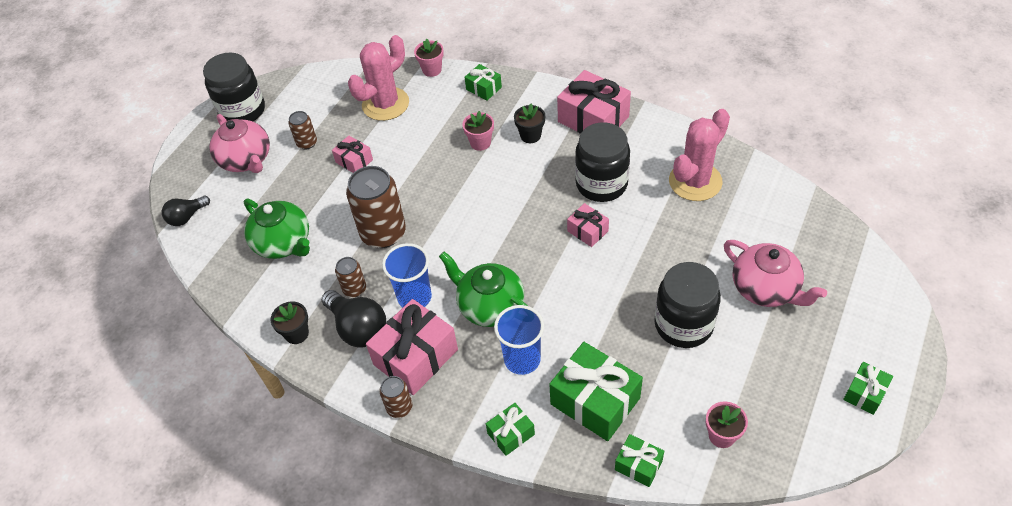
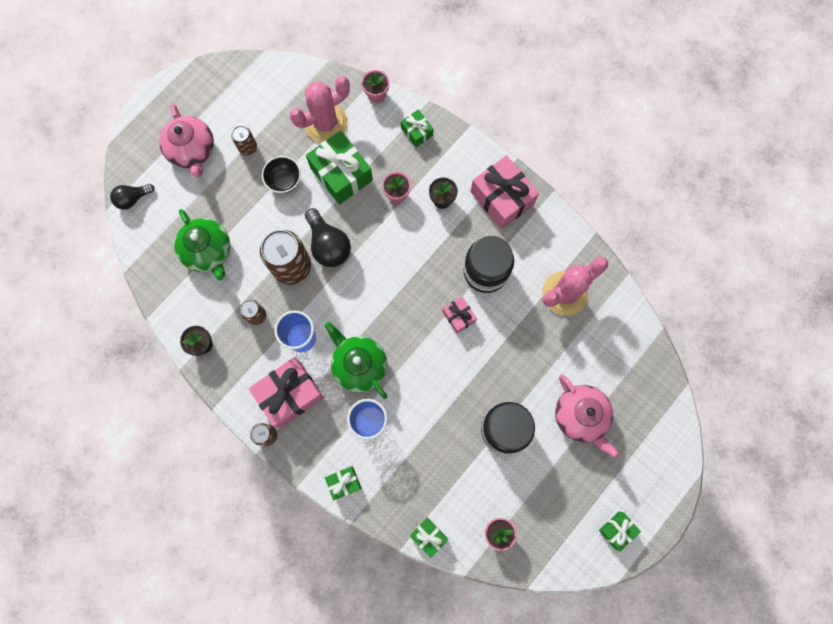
camera: 10 degrees right, 25 degrees up
(242, 111) = (198, 92): black jar -> none
(354, 161) = (284, 181): pink gift -> black bowl
(358, 328) = (251, 354): black light bulb -> black light bulb (328, 245)
(595, 401) = (414, 474): green gift -> green gift (341, 174)

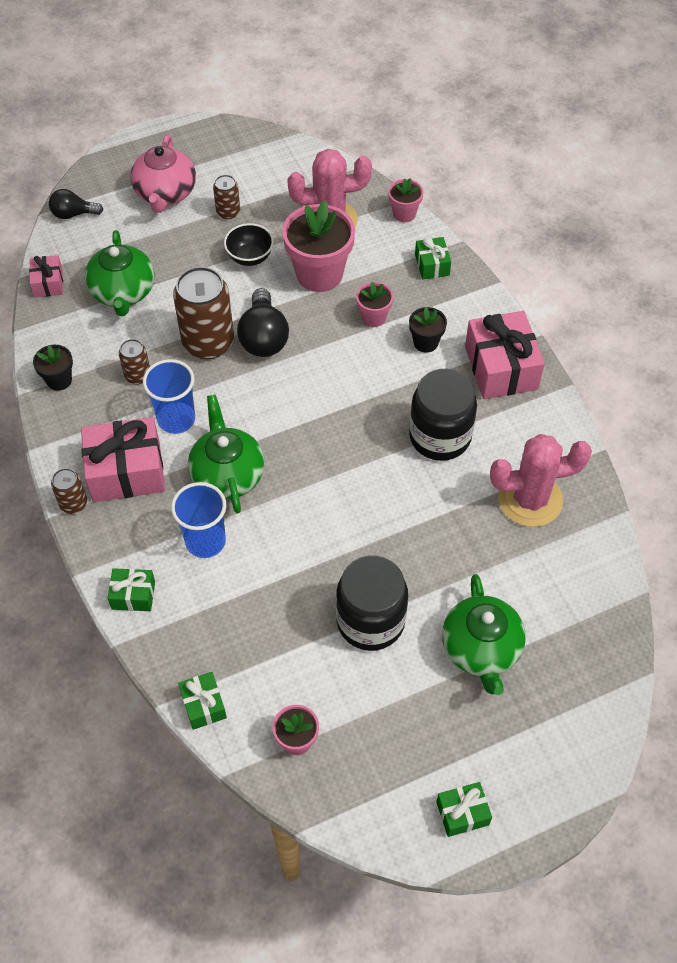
camera: 25 degrees right, 20 degrees down
(341, 174) = (319, 274): green gift -> pink flower pot
(459, 316) = (380, 471): pink gift -> pink gift (48, 283)
(580, 416) = (481, 649): pink teapot -> green teapot

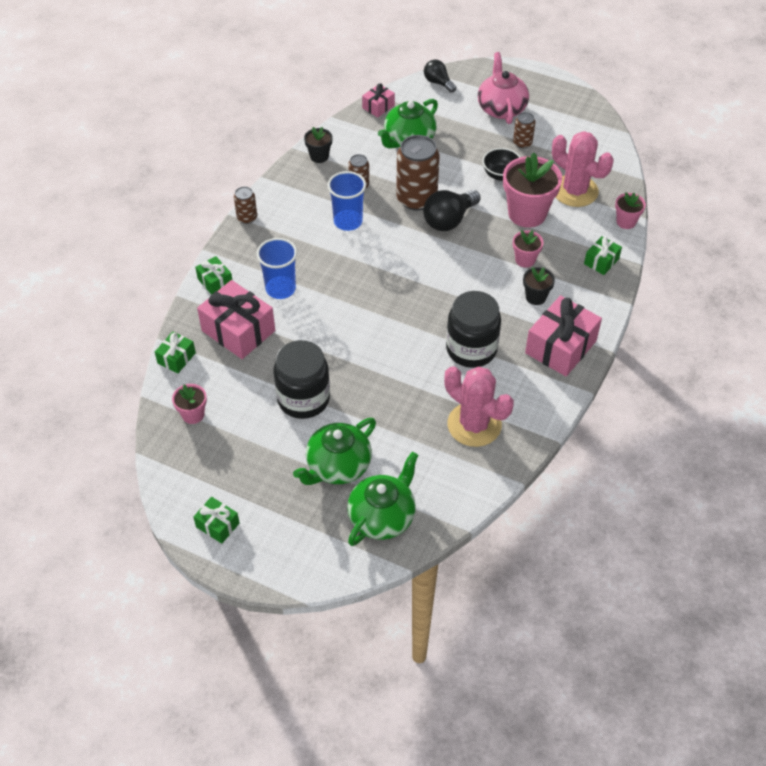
camera: 50 degrees right, 5 degrees down
(126, 471) = (290, 225): pink gift -> pink gift (238, 330)
(165, 194) = (501, 108): pink teapot -> pink teapot turned 120 degrees clockwise
(227, 474) = (335, 268): green teapot -> green teapot (382, 516)

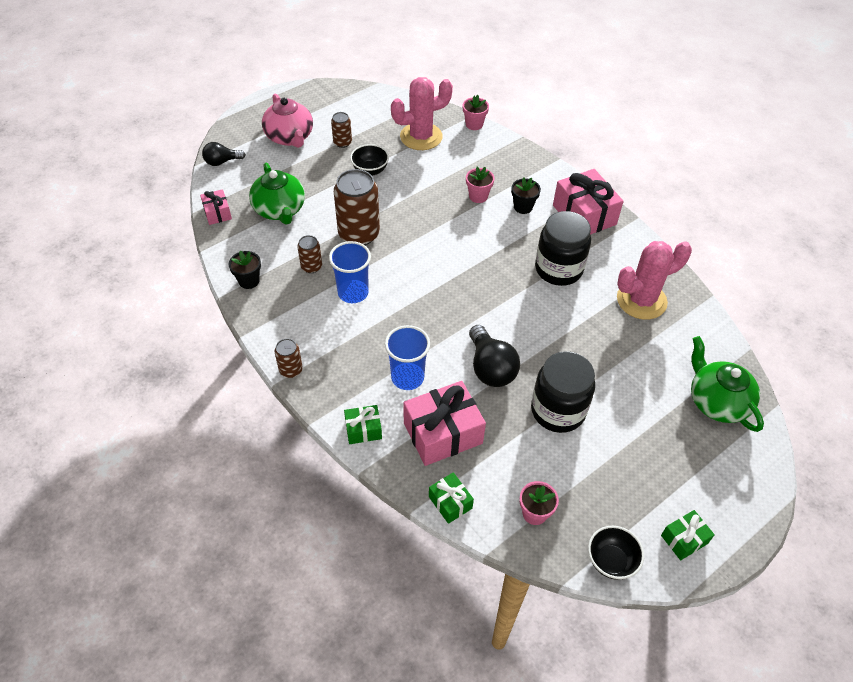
camera: 65 degrees left, 0 degrees up
(173, 478) = (611, 561): none -> black bowl
(337, 466) = (649, 414): green teapot -> none
(449, 220) = (400, 223): black light bulb -> black light bulb (490, 368)
(501, 108) = (290, 137): pink teapot -> pink teapot turned 135 degrees counterclockwise
(527, 213) = (427, 174): pink flower pot -> none
(601, 261) = (507, 155): green gift -> none

